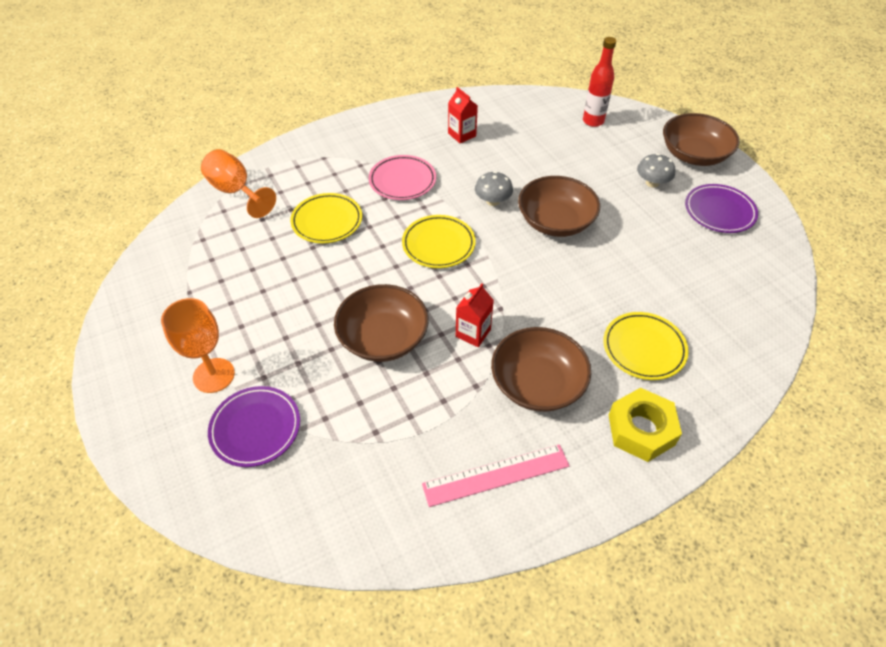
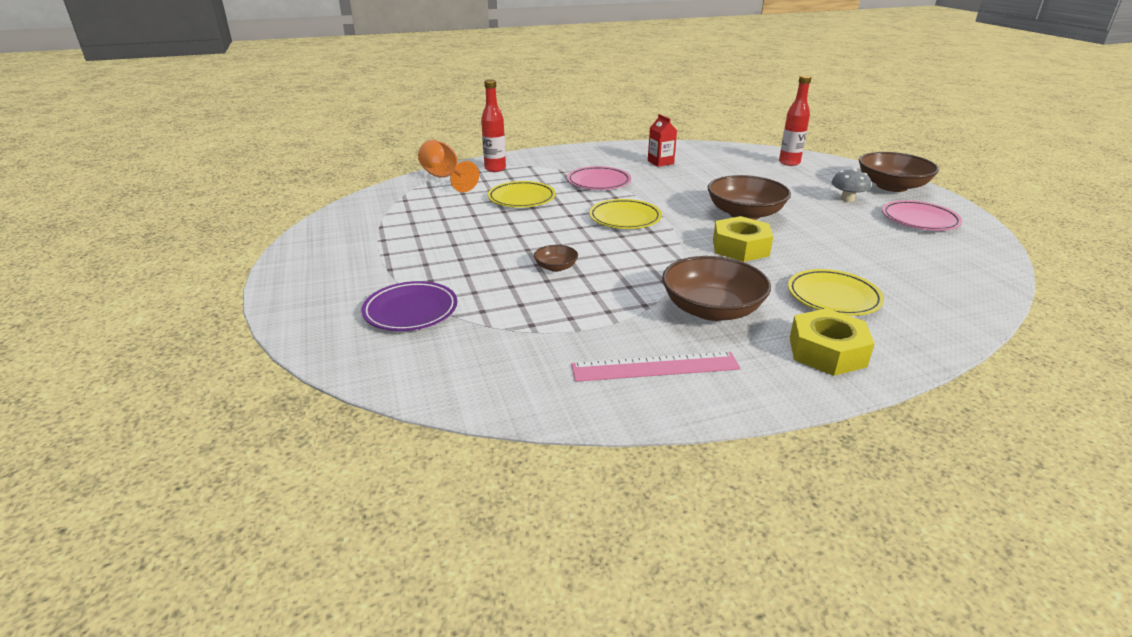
camera: 10 degrees right, 20 degrees down
(214, 375) = (383, 275): orange goblet -> none
(287, 167) = (495, 169): none -> red bottle
(383, 338) = (556, 267): brown bowl -> brown bowl, size x0.47
(473, 333) = (648, 272): red carton -> none
(492, 201) = (683, 198): grey mushroom -> none
(555, 281) = (740, 247): none -> yellow nut
(719, 211) = (919, 220): purple plate -> pink plate

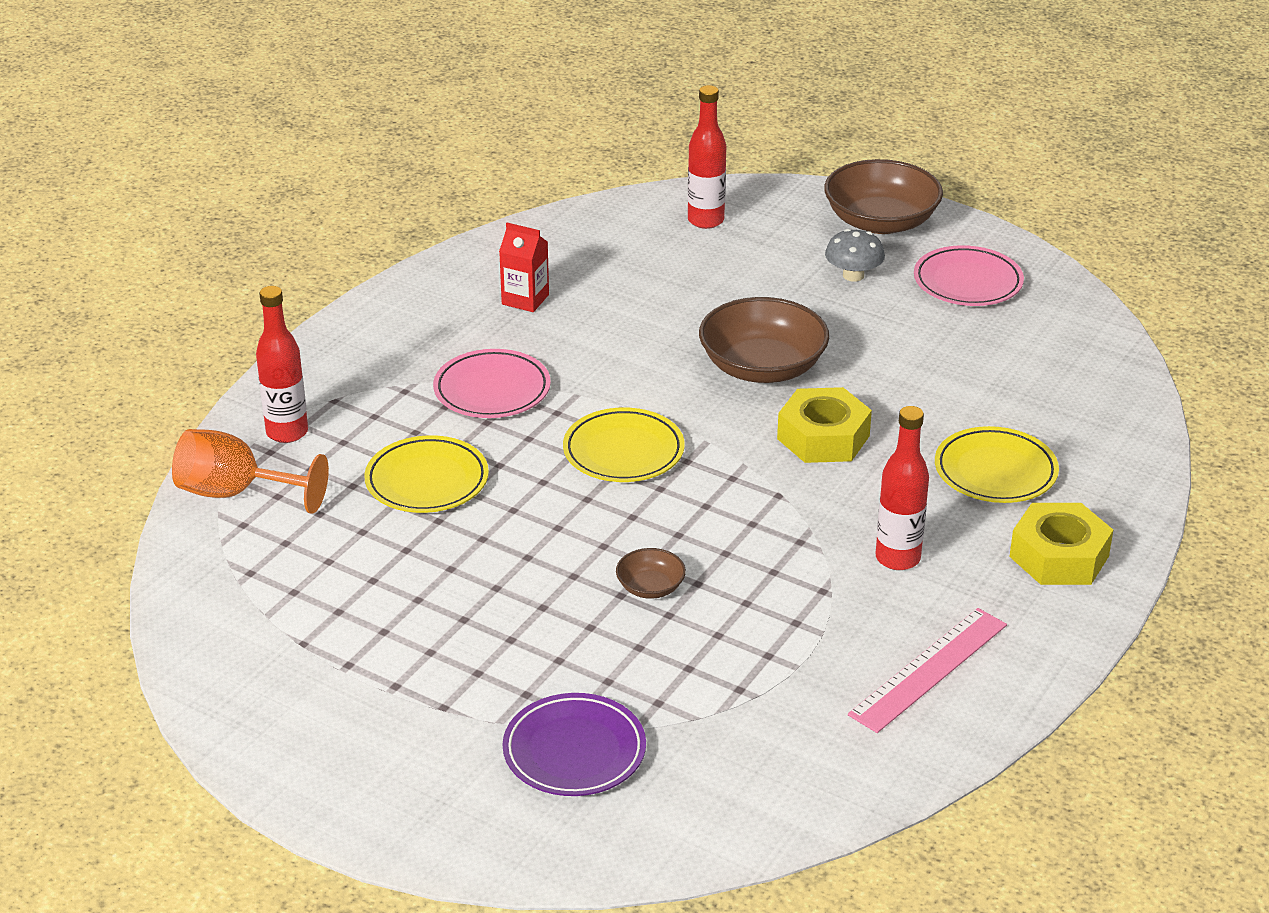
camera: 40 degrees left, 5 degrees up
(711, 309) = (897, 558): brown bowl -> red bottle

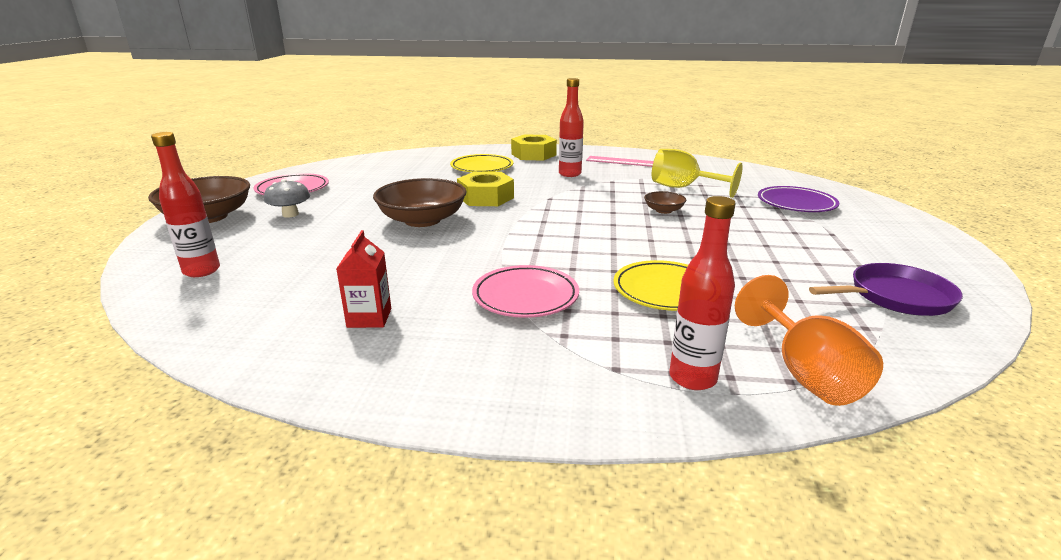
camera: 115 degrees left, 10 degrees down
(271, 638) = (896, 297): none -> purple pan
(623, 451) = (553, 238): yellow plate -> none
(737, 660) = (683, 188): none -> yellow goblet

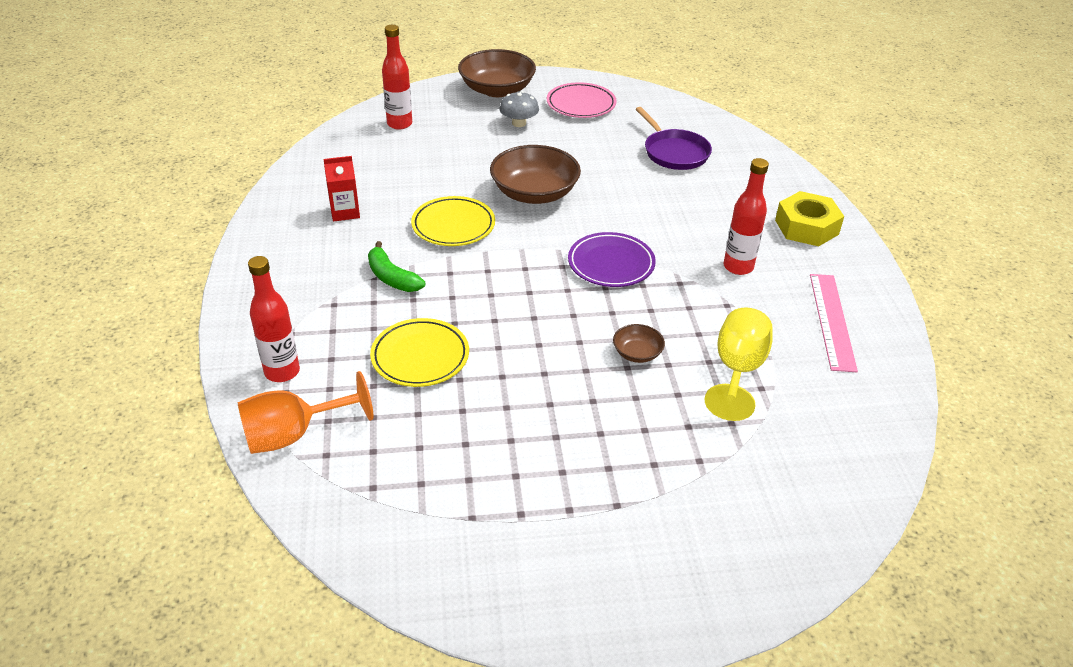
camera: 75 degrees right, 15 degrees up
(482, 167) = (721, 197): yellow plate -> yellow plate (453, 225)
(485, 197) = (616, 218): yellow nut -> none
(525, 296) = (392, 277): pink plate -> green banana
(796, 204) = (727, 484): purple plate -> purple plate (611, 264)
(896, 297) = (444, 527): purple pan -> purple pan (674, 152)

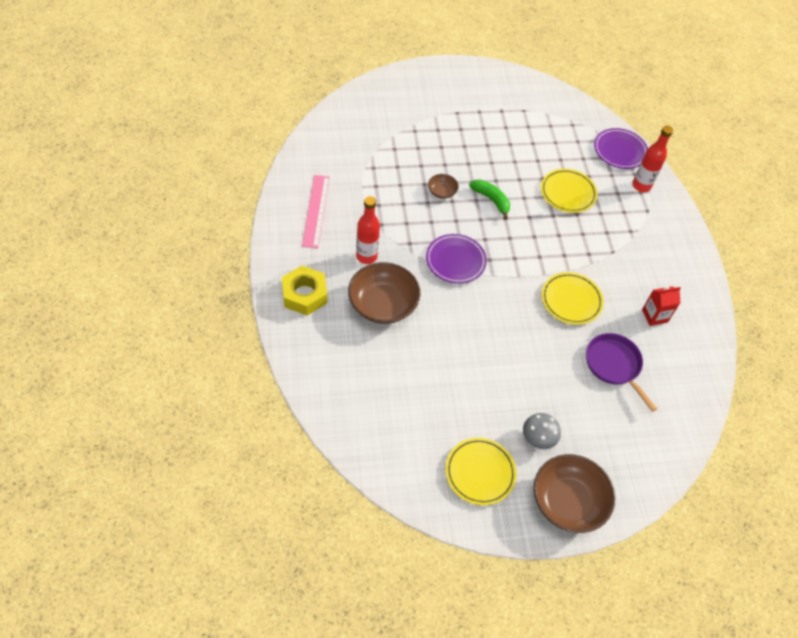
camera: 175 degrees right, 15 degrees up
(294, 434) = (619, 151): orange goblet -> purple plate
(392, 277) = (601, 252): green banana -> green banana (491, 200)
(399, 124) = (648, 436): red bottle -> none
(534, 193) = (515, 336): brown bowl -> brown bowl (383, 304)
(581, 104) = (480, 472): pink plate -> yellow plate
(674, 152) = (394, 391): purple pan -> purple pan (614, 365)
(737, 371) = (384, 178): yellow goblet -> none

